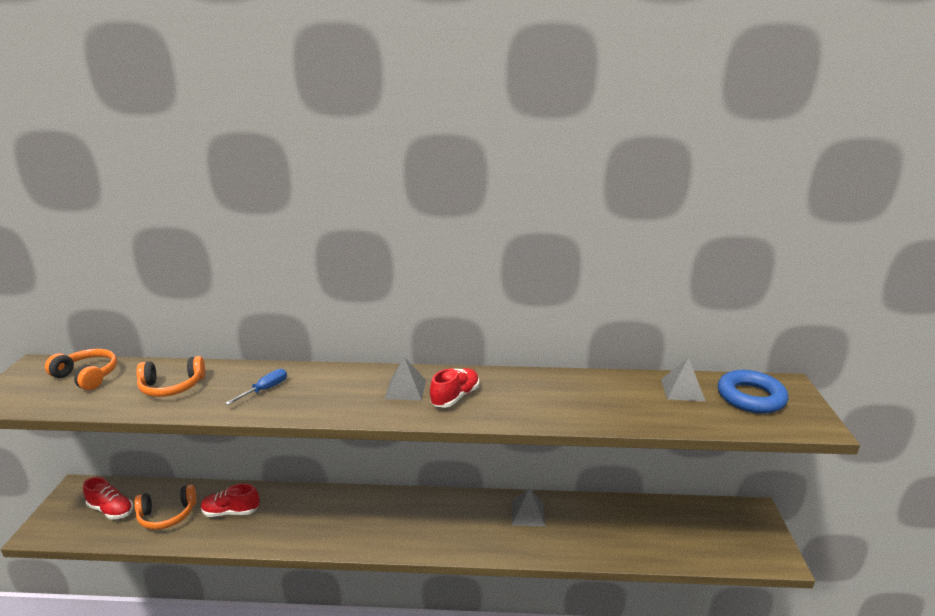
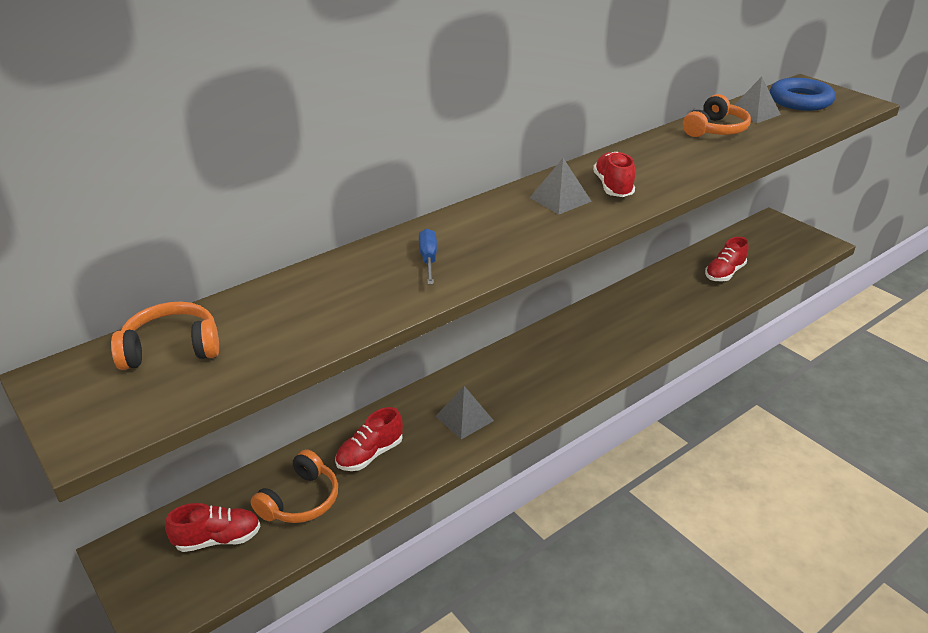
camera: 40 degrees left, 10 degrees up
(172, 386) = (315, 305): orange headphones -> orange headphones (715, 129)
(527, 513) = (635, 303): grey pyramid -> grey pyramid (464, 418)
(637, 532) = (724, 273): none -> red shoe

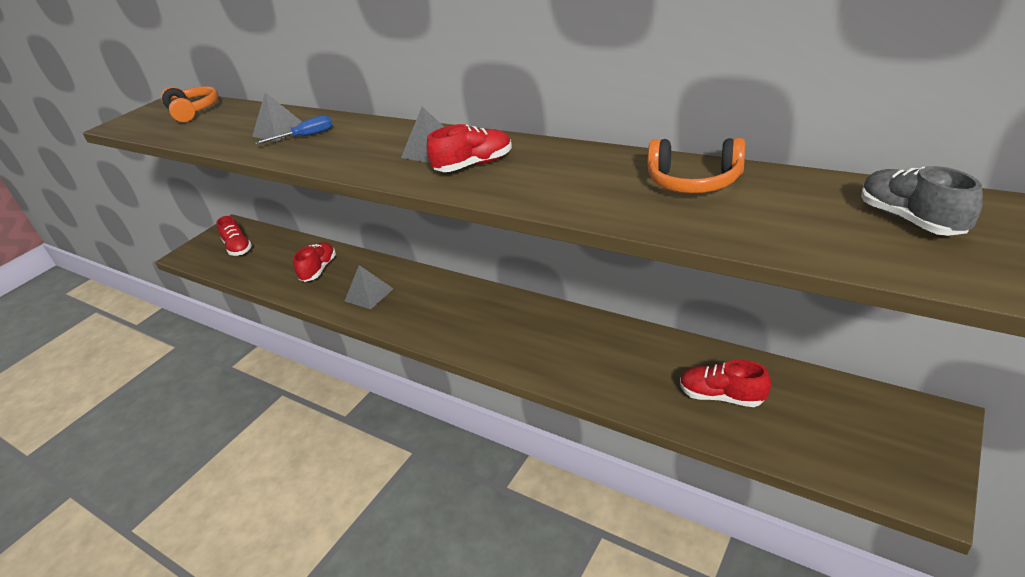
camera: 75 degrees right, 0 degrees up
(300, 500) = (272, 261): orange headphones -> none
(370, 454) = (319, 270): red shoe -> red shoe turned 75 degrees clockwise
(754, 113) = (795, 194): grey pyramid -> grey pyramid (279, 131)
(800, 101) = (910, 219): blue ring -> grey shoe

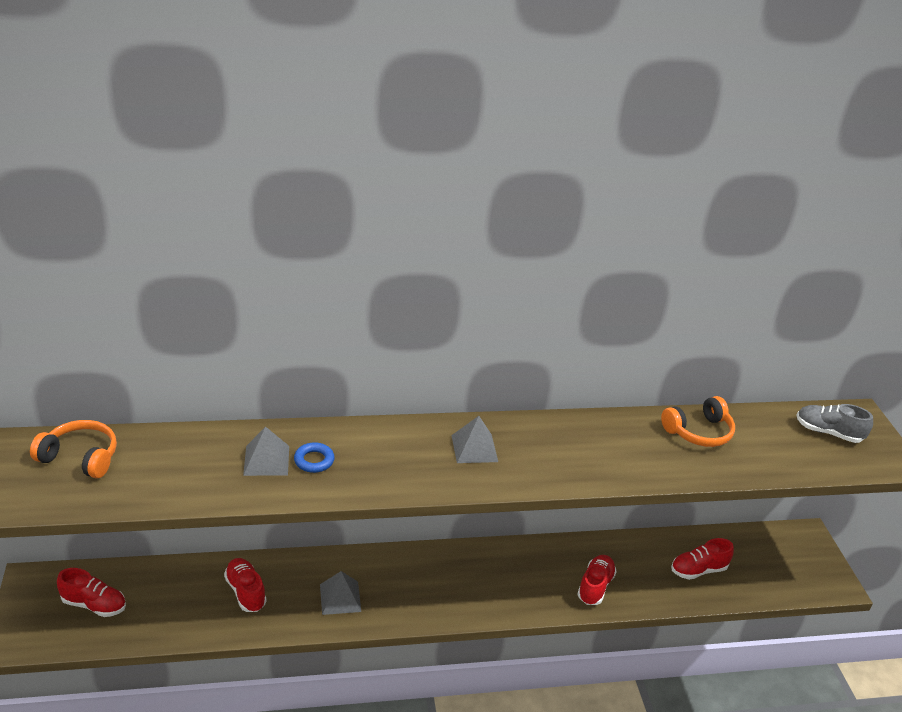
camera: 50 degrees left, 0 degrees up
(306, 136) = (314, 461): blue screwdriver -> blue ring
(474, 165) = (533, 455): red shoe -> red shoe (595, 586)

